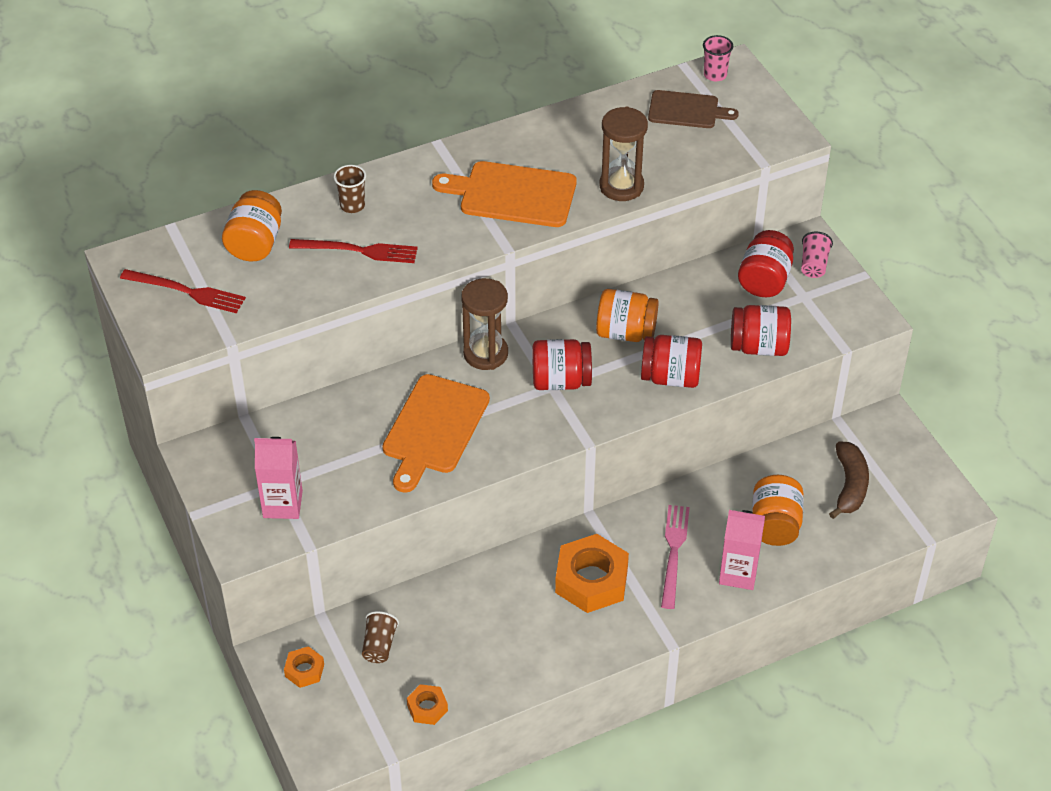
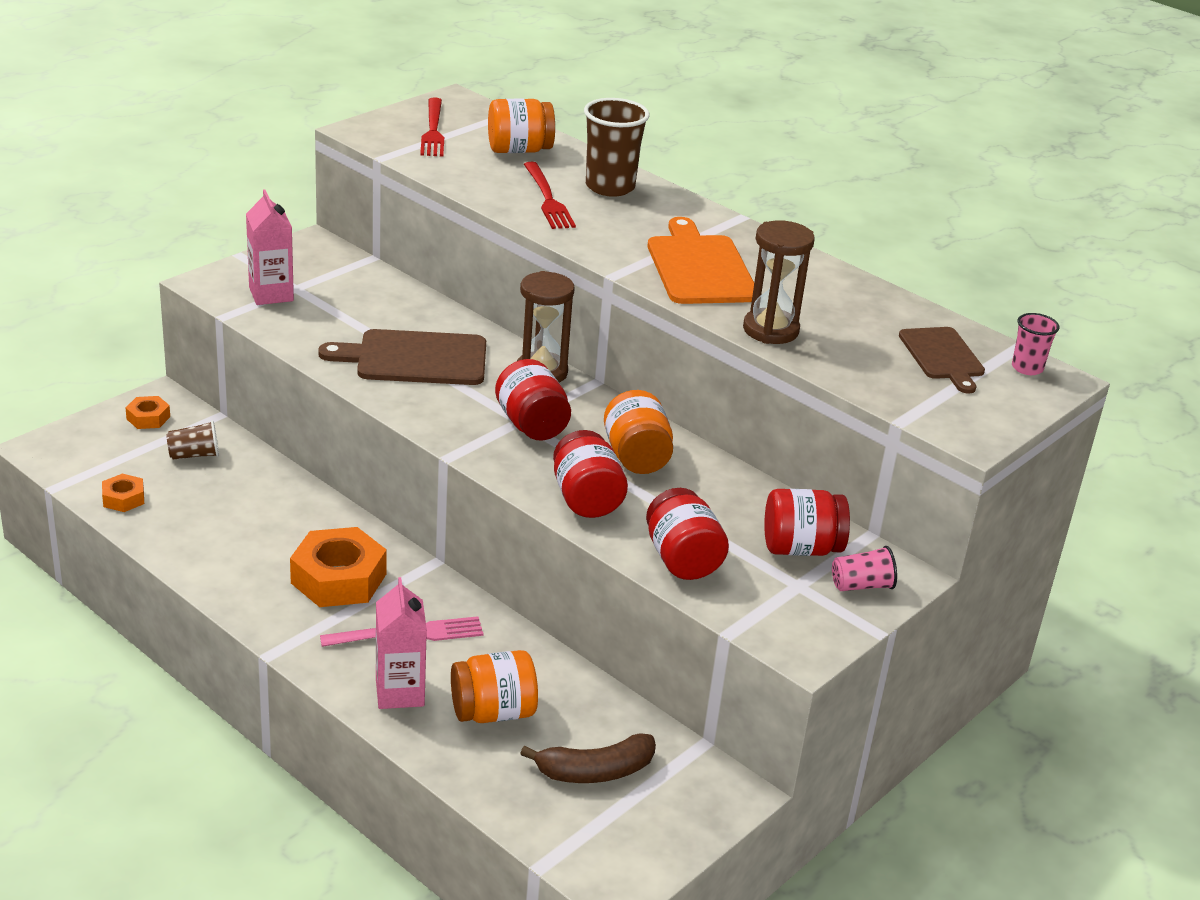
camera: 65 degrees right, 15 degrees down
(352, 205) = (610, 187): brown cup -> brown cup, size x1.81
(434, 428) = (415, 359): orange cutting board -> brown cutting board

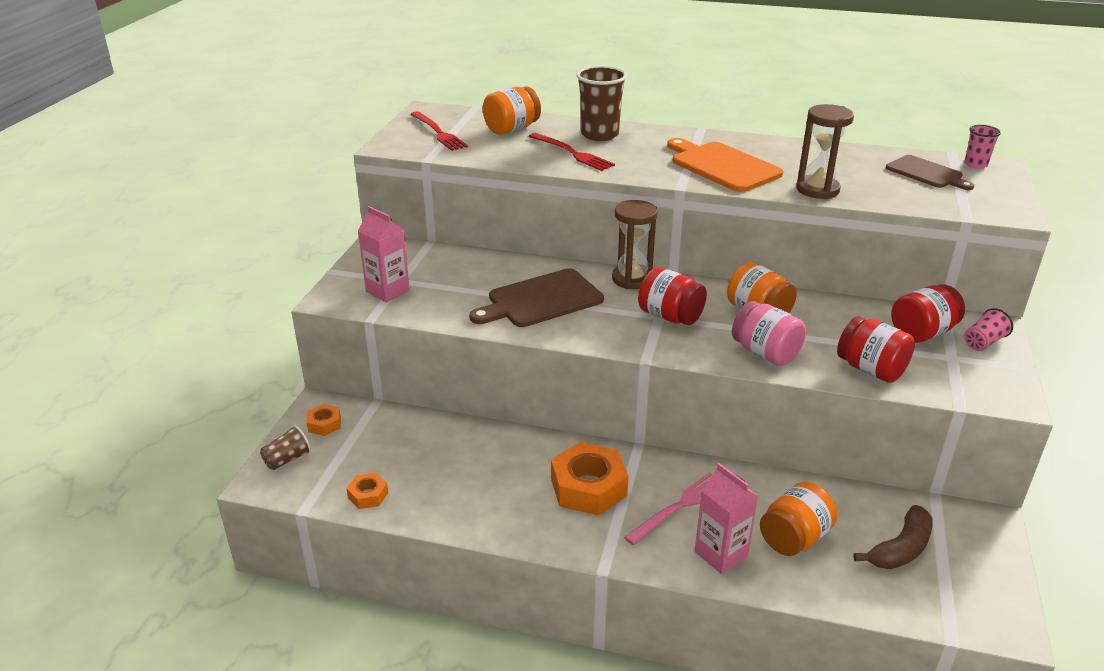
camera: 25 degrees left, 0 degrees up
(194, 455) = (388, 438): brown cup -> brown cup (287, 459)
(586, 499) = (765, 353): red jar -> pink jar

